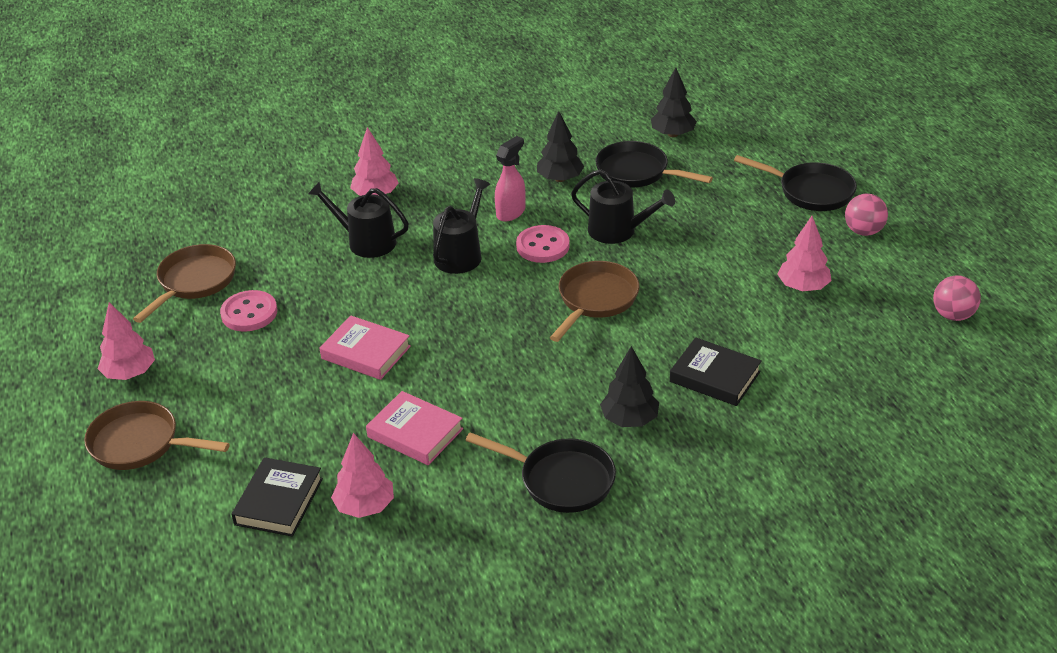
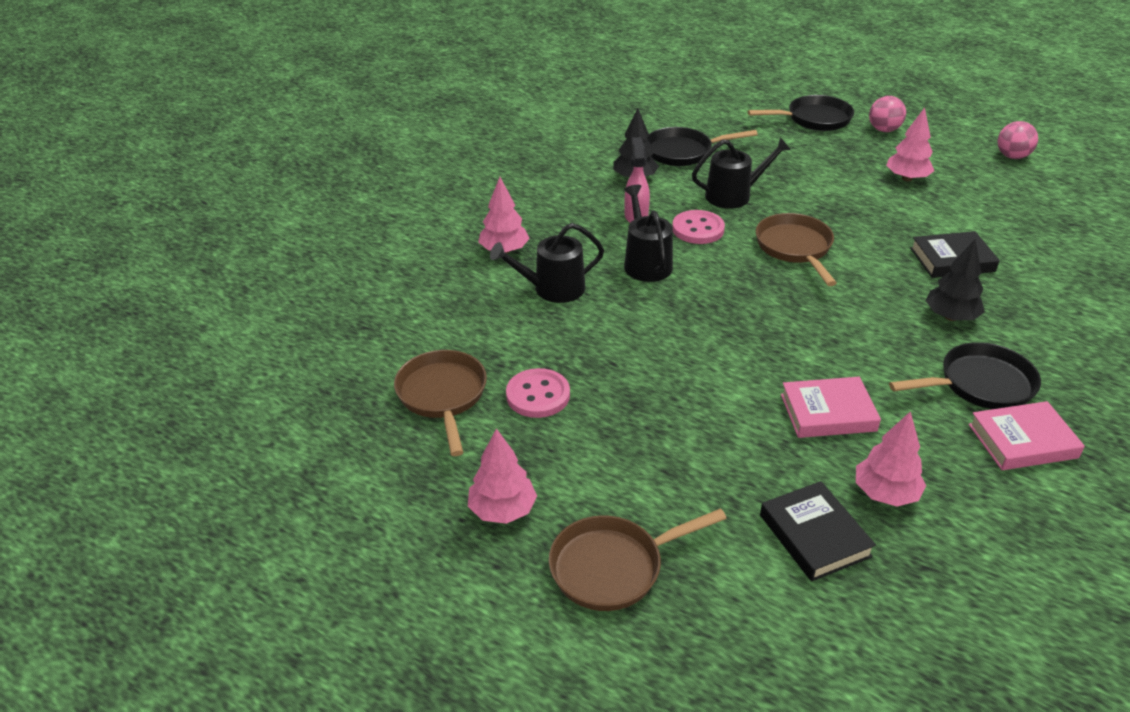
camera: 40 degrees left, 0 degrees up
(366, 352) = (690, 373): pink book -> pink book (1022, 441)
(672, 134) = (667, 118): black tree -> none

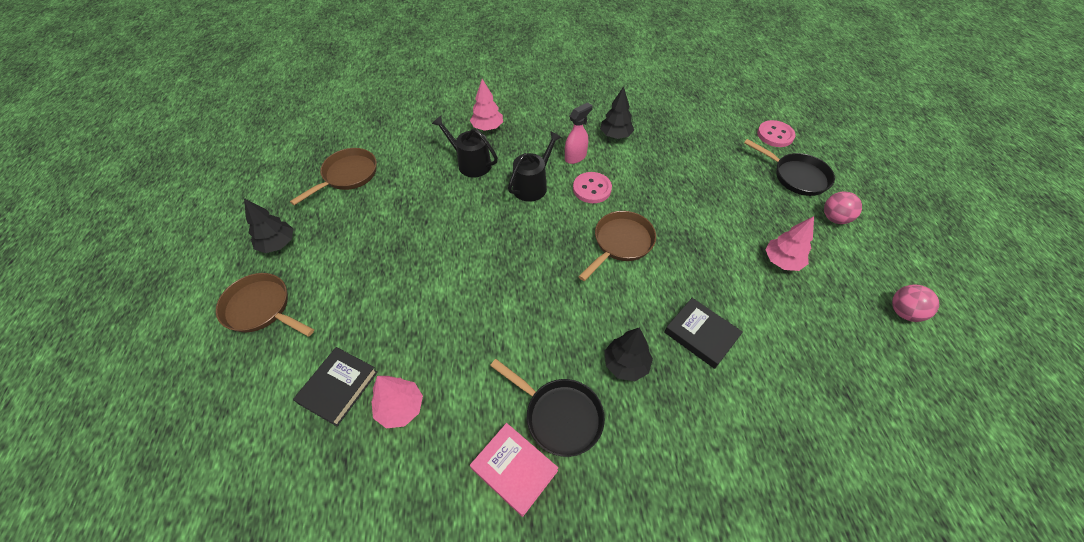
camera: 50 degrees right, 15 degrees up
(502, 510) = (278, 244): pink tree -> black tree
(538, 395) = (374, 208): pink button -> pink button (775, 135)
(683, 152) = (670, 139): black pan -> none
(733, 195) = (648, 185): black watering can -> none
(828, 413) = (458, 341): pink book -> none

